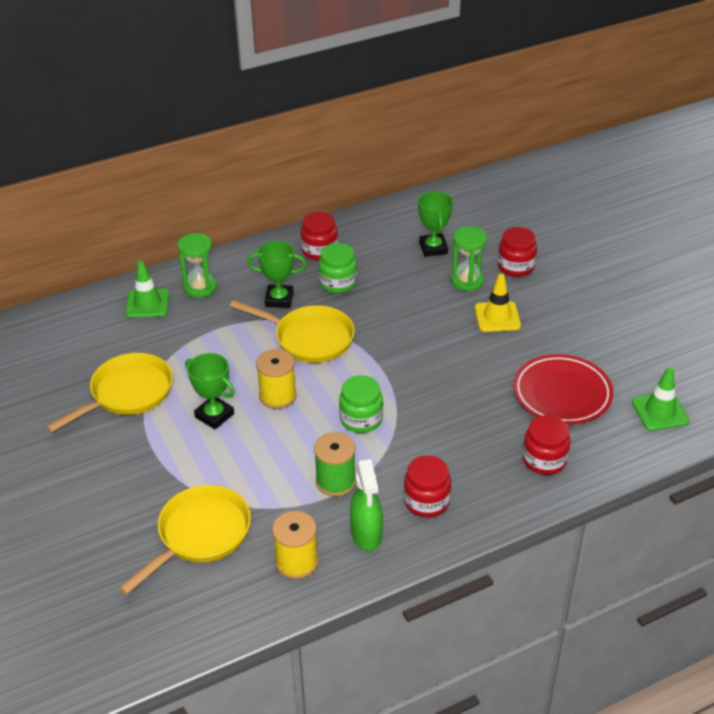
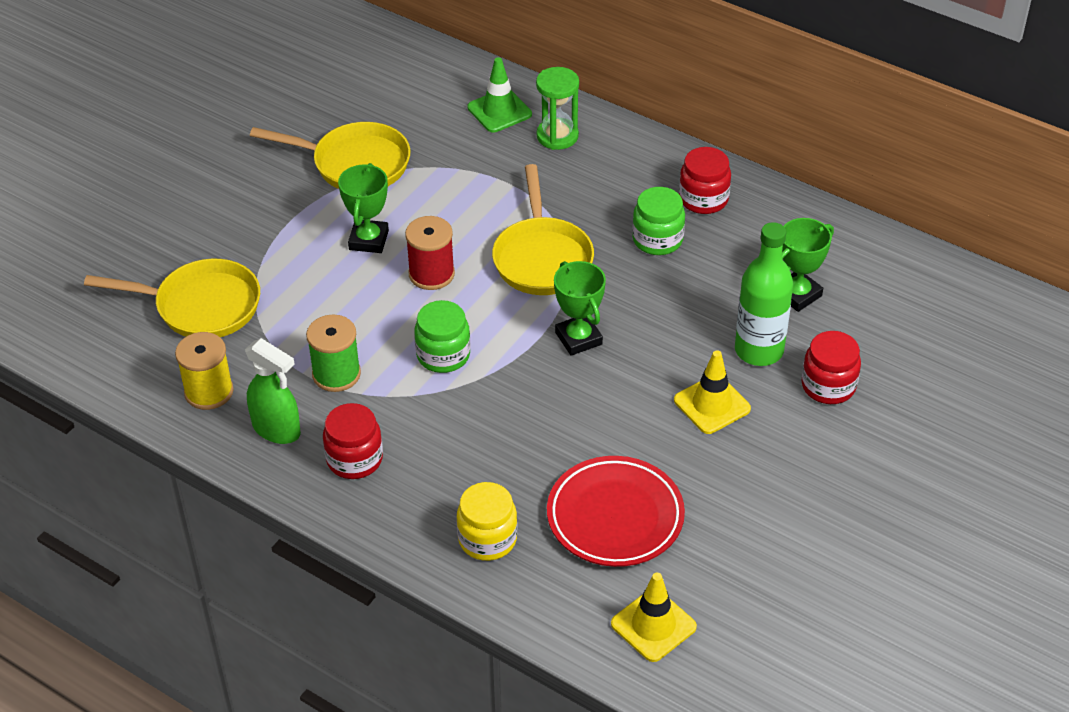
camera: 60 degrees right, 5 degrees up
(278, 396) = (431, 274): yellow spool -> red spool
(279, 299) = (588, 205): green trophy -> green trophy (578, 338)
(366, 535) = (277, 430): green spray bottle -> green spray bottle turned 105 degrees counterclockwise
(467, 281) = (759, 350): green hourglass -> green bottle
(544, 460) = (487, 539): red jar -> yellow jar
(660, 411) = (653, 625): green traffic cone -> yellow traffic cone

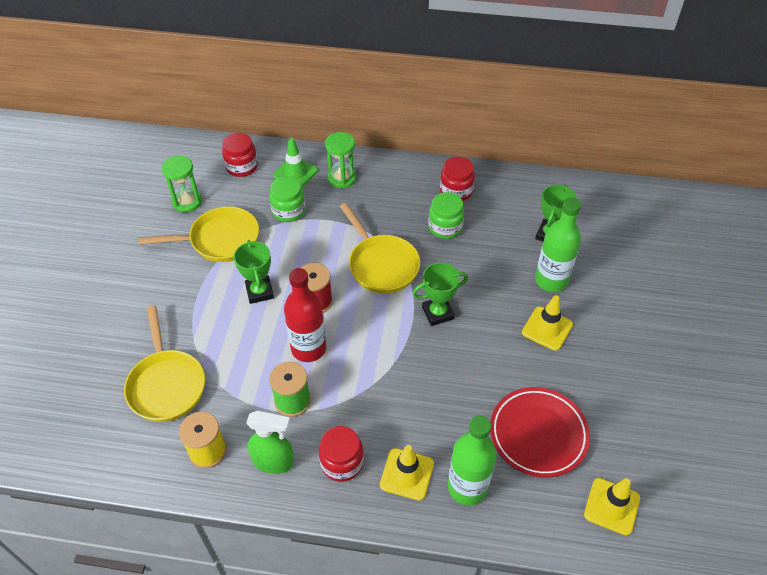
camera: 25 degrees left, 5 degrees up
(201, 306) = (166, 384): yellow pan -> yellow pan turned 90 degrees clockwise
(340, 106) = (187, 202): none -> green hourglass
(390, 324) = (308, 348): none -> red bottle
(423, 499) = (407, 474): none -> yellow traffic cone
(443, 355) = (357, 358): green jar -> green jar (288, 211)
(487, 539) = (467, 487): yellow jar -> green bottle
(578, 338) = (438, 313): green trophy -> green trophy turned 60 degrees counterclockwise
(828, 386) = (605, 289): red jar -> red jar (242, 167)

